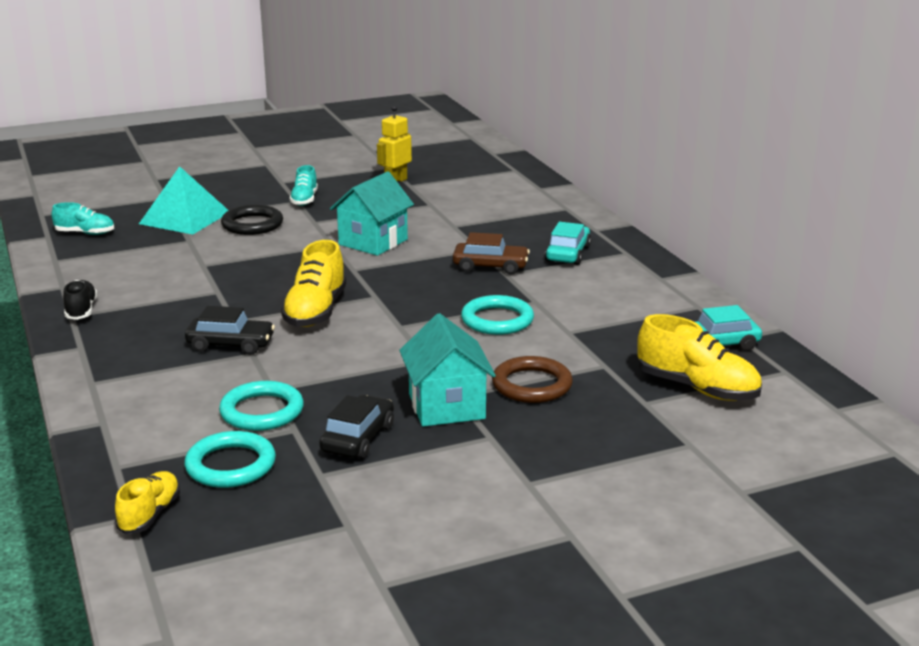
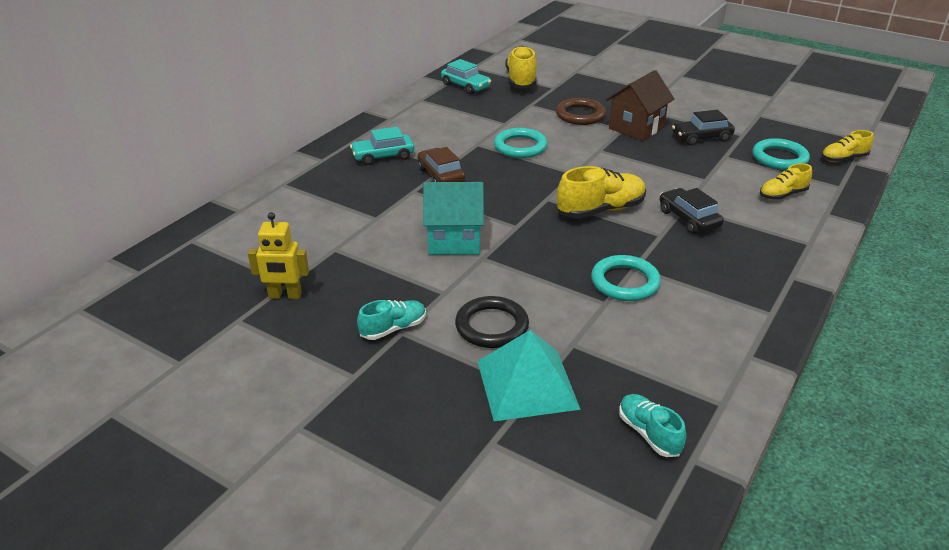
camera: 125 degrees left, 10 degrees up
(81, 310) = (758, 314): black shoe -> none
(172, 418) = (782, 195): none -> yellow shoe
(262, 411) = (729, 172): turquoise ring -> turquoise ring (625, 282)
(446, 406) = (636, 128): turquoise house -> brown house

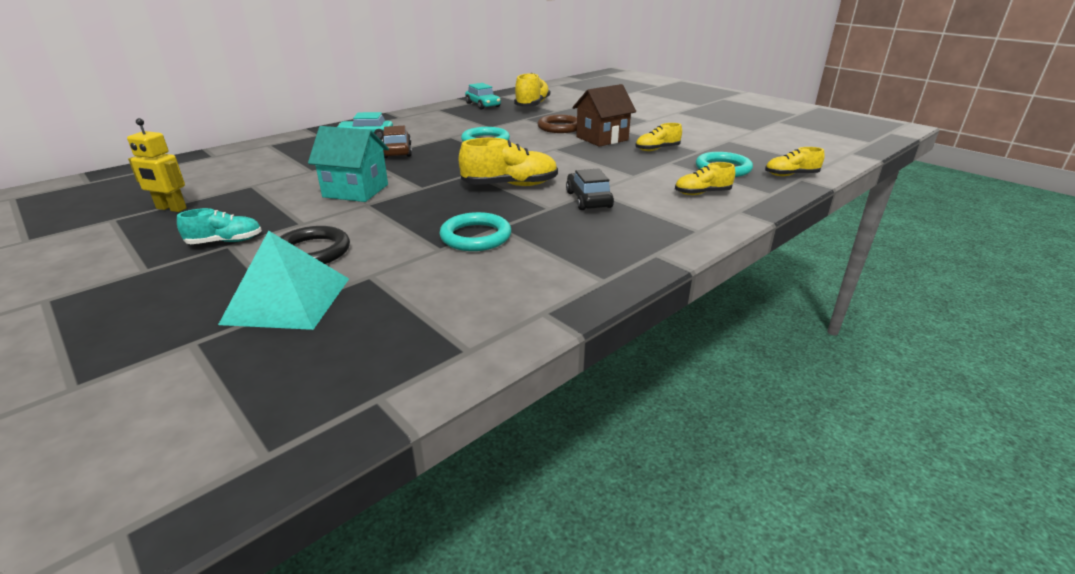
camera: 15 degrees right, 5 degrees down
(649, 433) = (358, 363): turquoise shoe -> none
(701, 138) = (657, 149): black car -> yellow shoe

